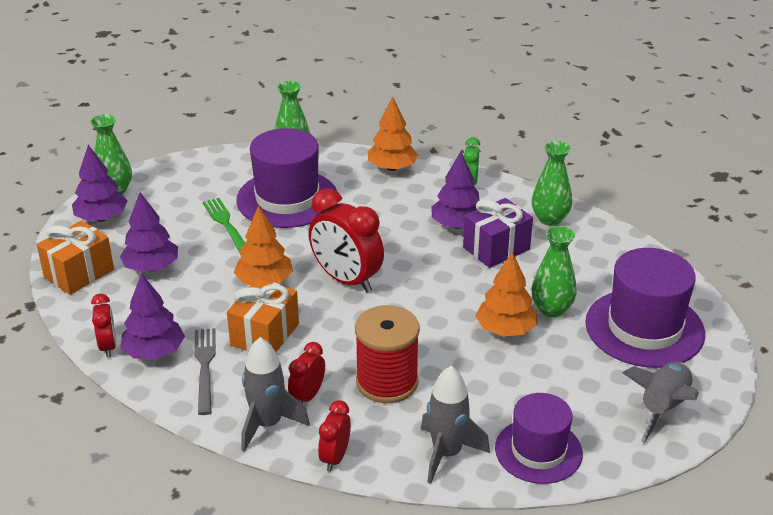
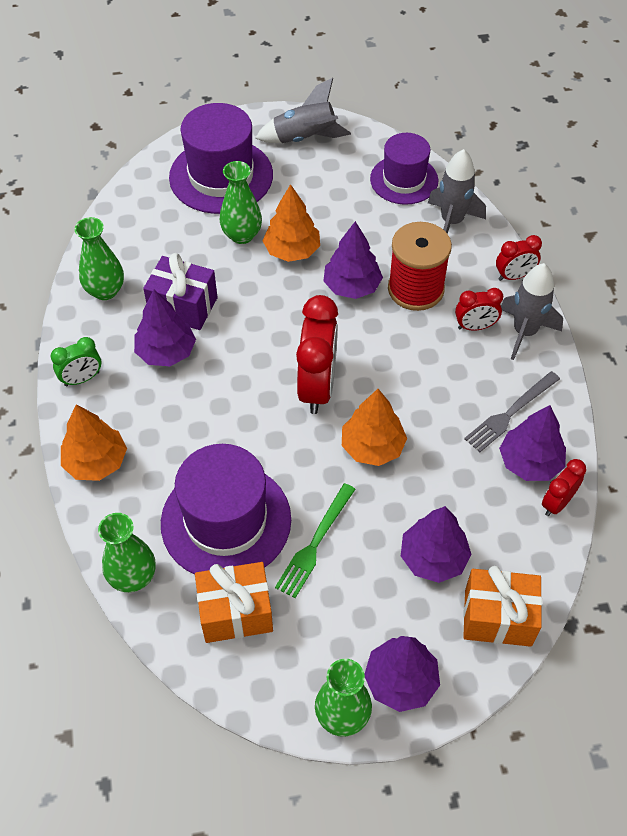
camera: 125 degrees left, 20 degrees up
(265, 334) = (437, 399): orange gift -> orange gift (236, 612)
(429, 345) = (352, 286): none -> purple tree

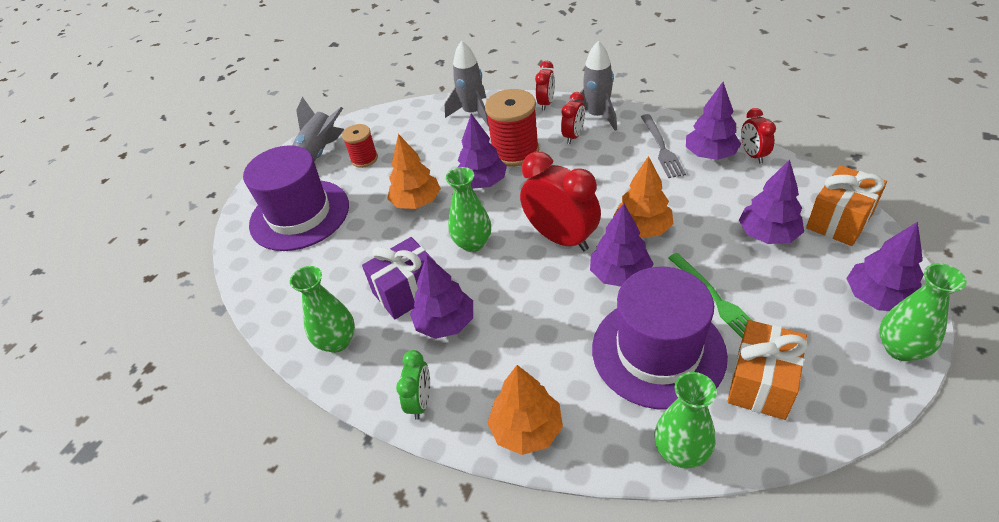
camera: 50 degrees left, 10 degrees down
(242, 235) = (371, 225): green vase -> green vase (473, 243)
(299, 454) = (620, 275): none -> purple tree
(322, 176) = (364, 159): none -> red spool
(404, 180) = (413, 121): purple hat -> none

